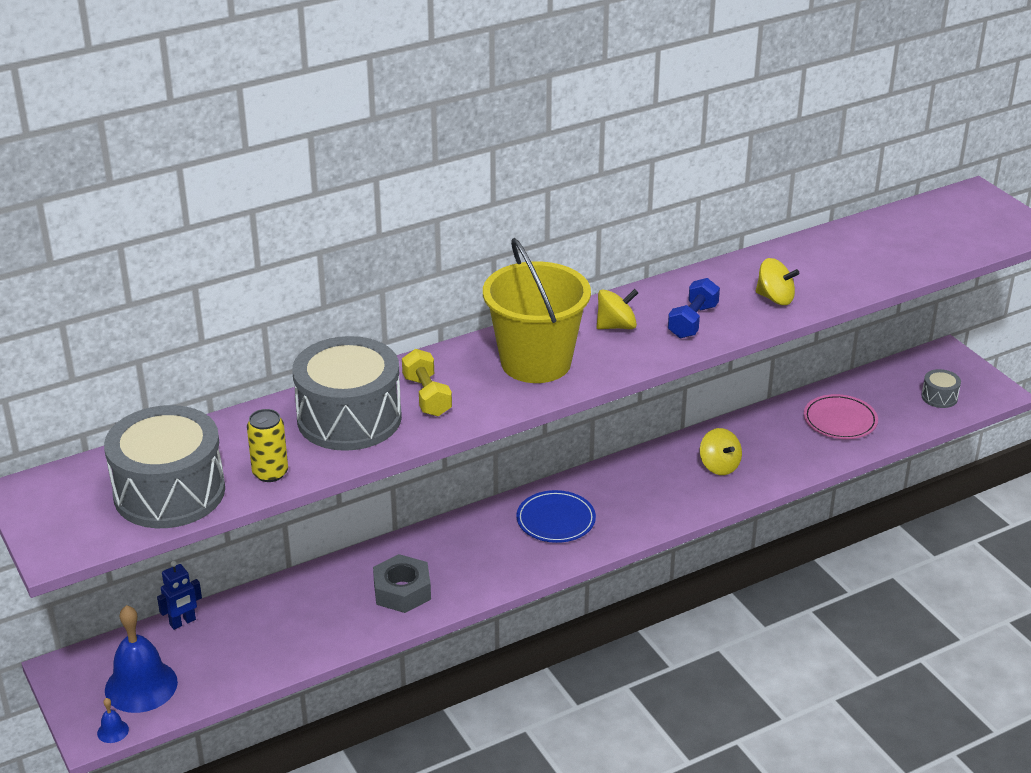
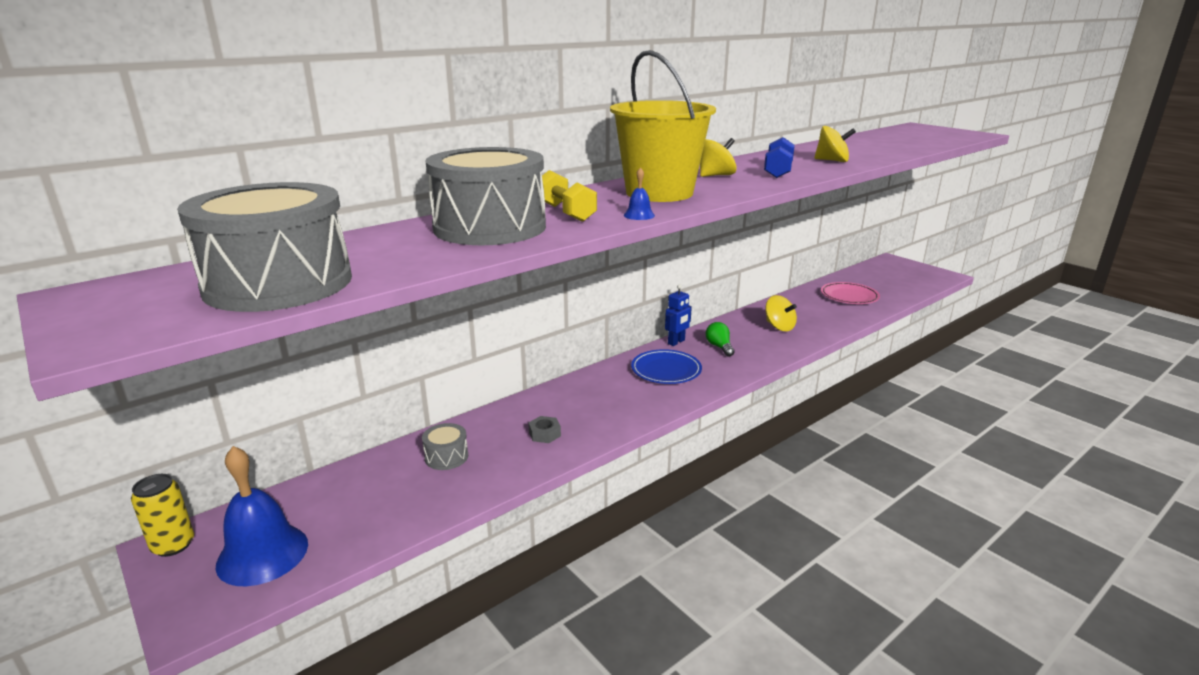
camera: 10 degrees left, 10 degrees down
(113, 731) = (219, 612): blue bell -> blue bell (639, 215)
(183, 622) = (316, 484): blue robot -> blue robot (676, 342)
(270, 473) = (407, 263): yellow can -> yellow can (173, 545)
(402, 591) = (544, 434): grey nut -> grey nut, size x0.53
(631, 491) = (719, 347): none -> green light bulb
(939, 397) = (907, 280): grey drum -> grey drum (446, 457)

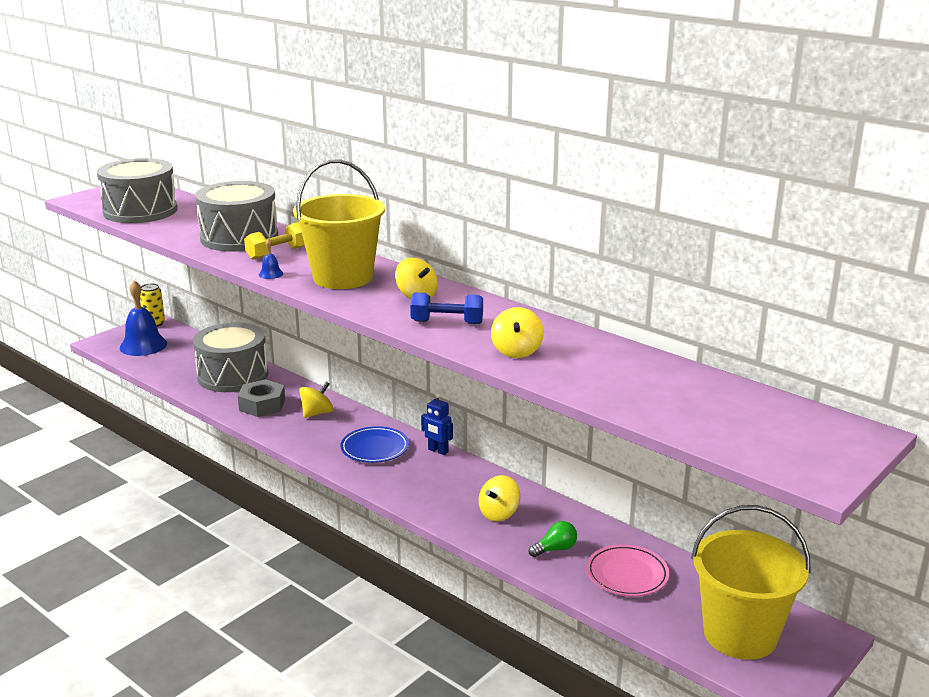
camera: 80 degrees right, 0 degrees up
(446, 457) = (233, 375): grey drum -> grey drum, size x2.34
(544, 434) = (262, 405): grey nut -> grey nut, size x1.87
(581, 398) = (317, 413): none -> yellow spinning top
(719, 347) = (433, 475): green light bulb -> green light bulb (555, 549)
(900, 277) = (740, 634): none -> yellow bucket

